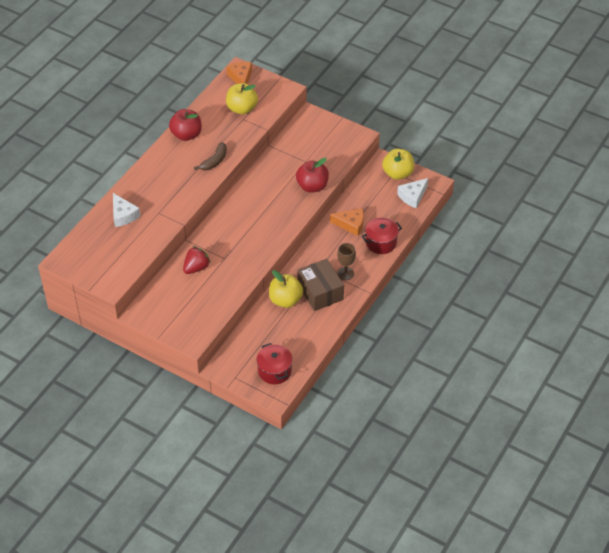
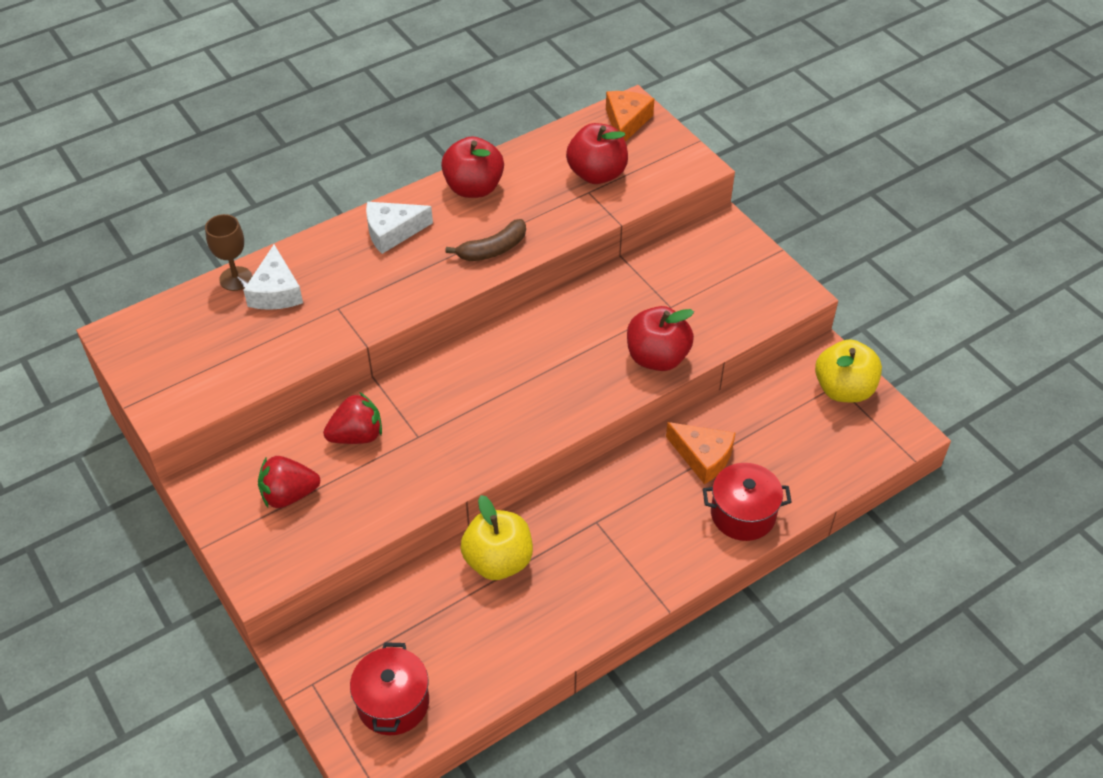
camera: 25 degrees right, 0 degrees up
(182, 303) = (289, 495): none -> red strawberry
(242, 108) = (597, 174): yellow apple -> red apple
(320, 292) = (572, 570): brown box -> none
(345, 273) = (641, 551): brown goblet -> brown goblet (236, 279)
(413, 196) = (851, 444): white cheese -> white cheese (392, 232)

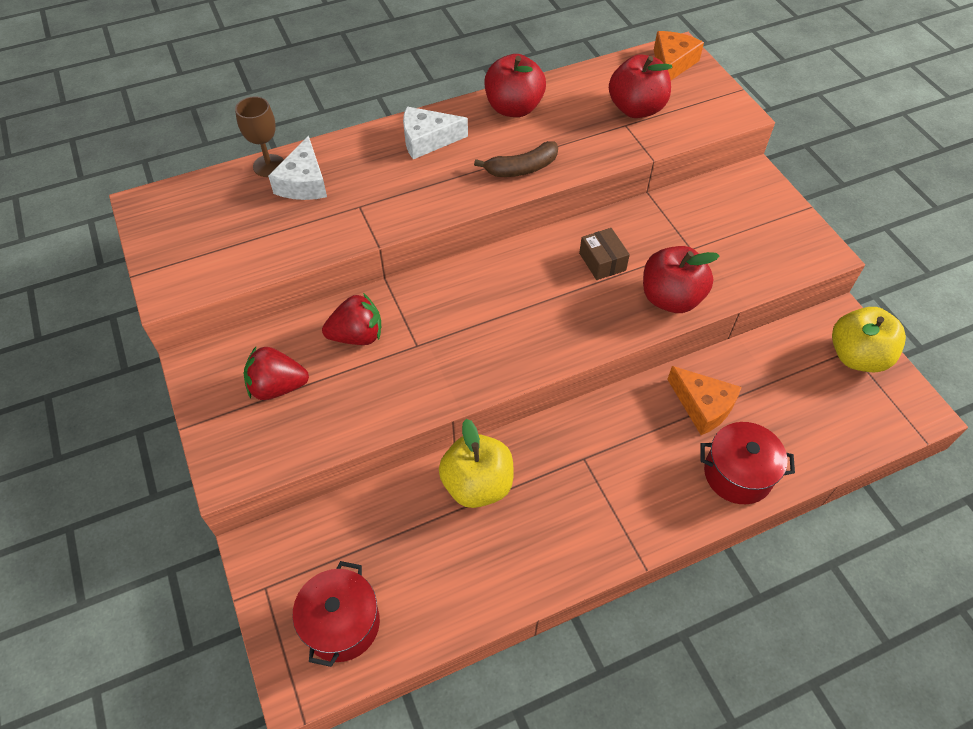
camera: 10 degrees right, 5 degrees up
(586, 331) = (602, 262): none -> brown box

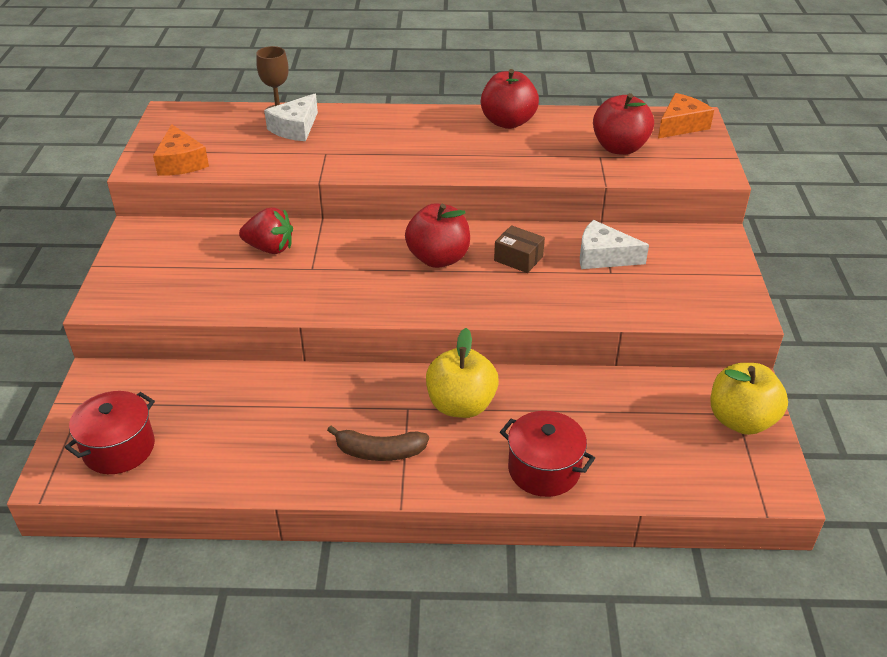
camera: 25 degrees right, 15 degrees down
(277, 387) = (183, 262): red strawberry -> none
(427, 140) = (416, 125): white cheese -> white cheese (603, 256)
(477, 484) = (301, 394): yellow apple -> yellow apple (461, 405)
(521, 168) = (480, 162): brown banana -> brown banana (379, 452)
(602, 262) = (518, 258): brown box -> brown box turned 60 degrees counterclockwise
(671, 298) = (561, 302): red apple -> red apple (438, 258)
(703, 406) = (550, 407): orange cheese -> orange cheese (181, 162)

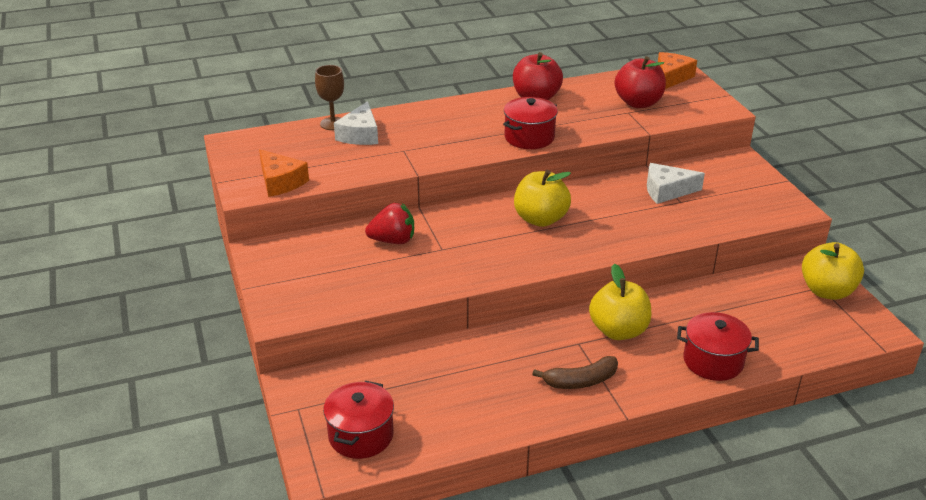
camera: 20 degrees left, 5 degrees down
(438, 258) = (540, 219): red apple -> yellow apple
(467, 164) = (529, 137): none -> red pot
(518, 258) = (603, 206): brown box -> none

